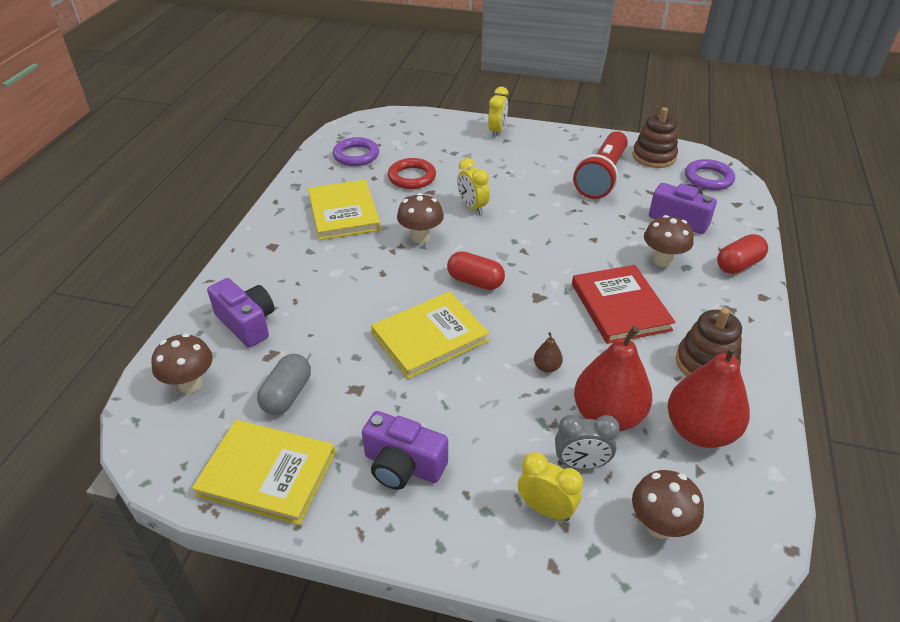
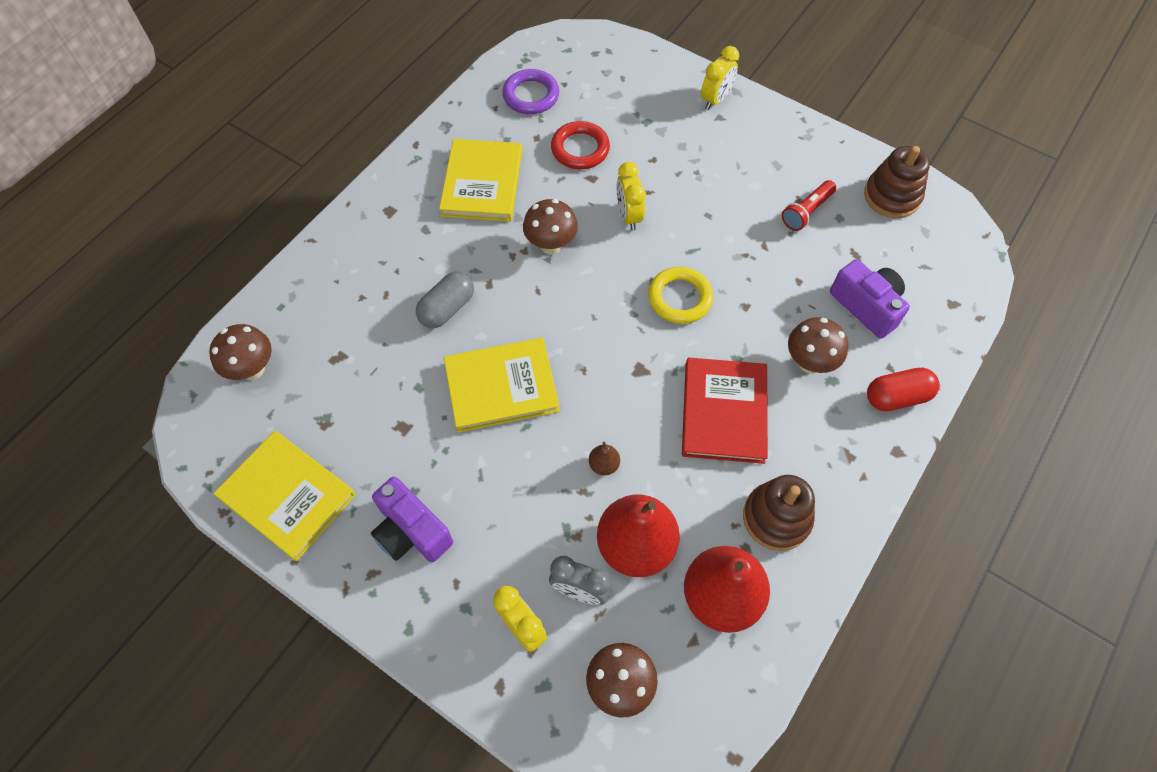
camera: 20 degrees right, 20 degrees up
(247, 323) = (329, 309): purple camera -> none
(287, 395) = (336, 412): grey capsule -> grey capsule (447, 308)
(475, 281) = (582, 327): red capsule -> none
(541, 246) = (680, 298): none -> yellow ring
(601, 177) = (806, 212): red flashlight -> red flashlight, size x0.52
(708, 178) = (941, 252): purple ring -> none

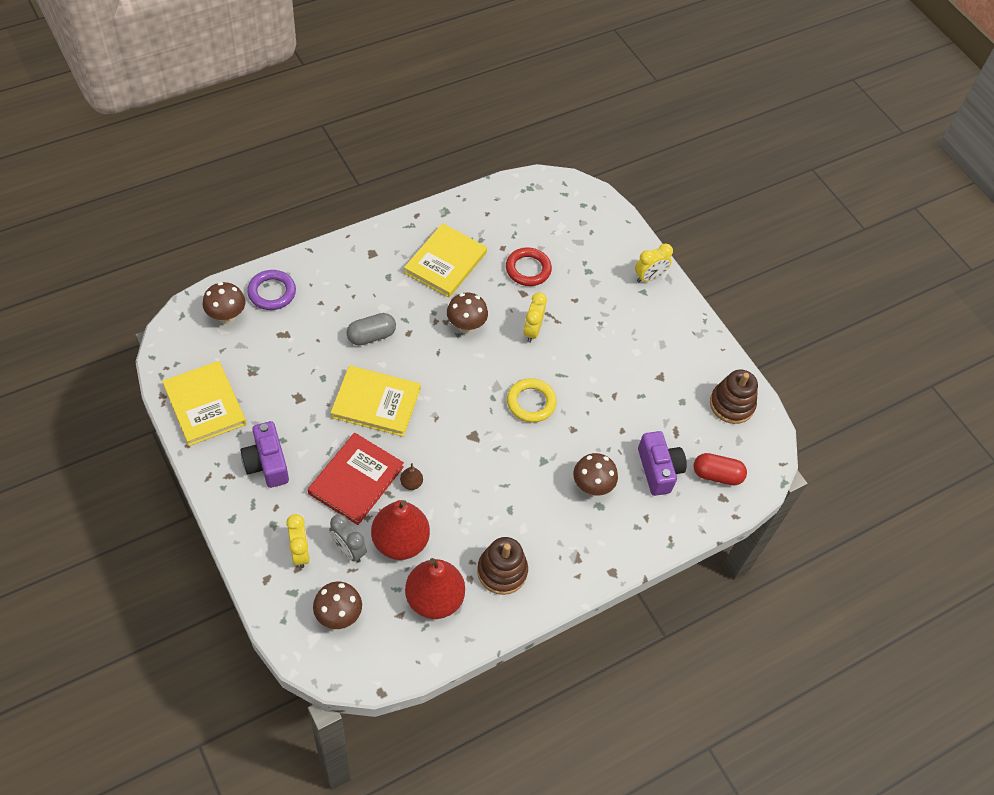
camera: 20 degrees right, 5 degrees down
(531, 95) = (517, 216): purple ring -> purple ring (272, 292)
(723, 412) = (511, 489): red book -> red book (356, 480)
(806, 212) = (660, 386): red flashlight -> none
(897, 397) = (637, 538): red capsule -> red capsule (717, 475)

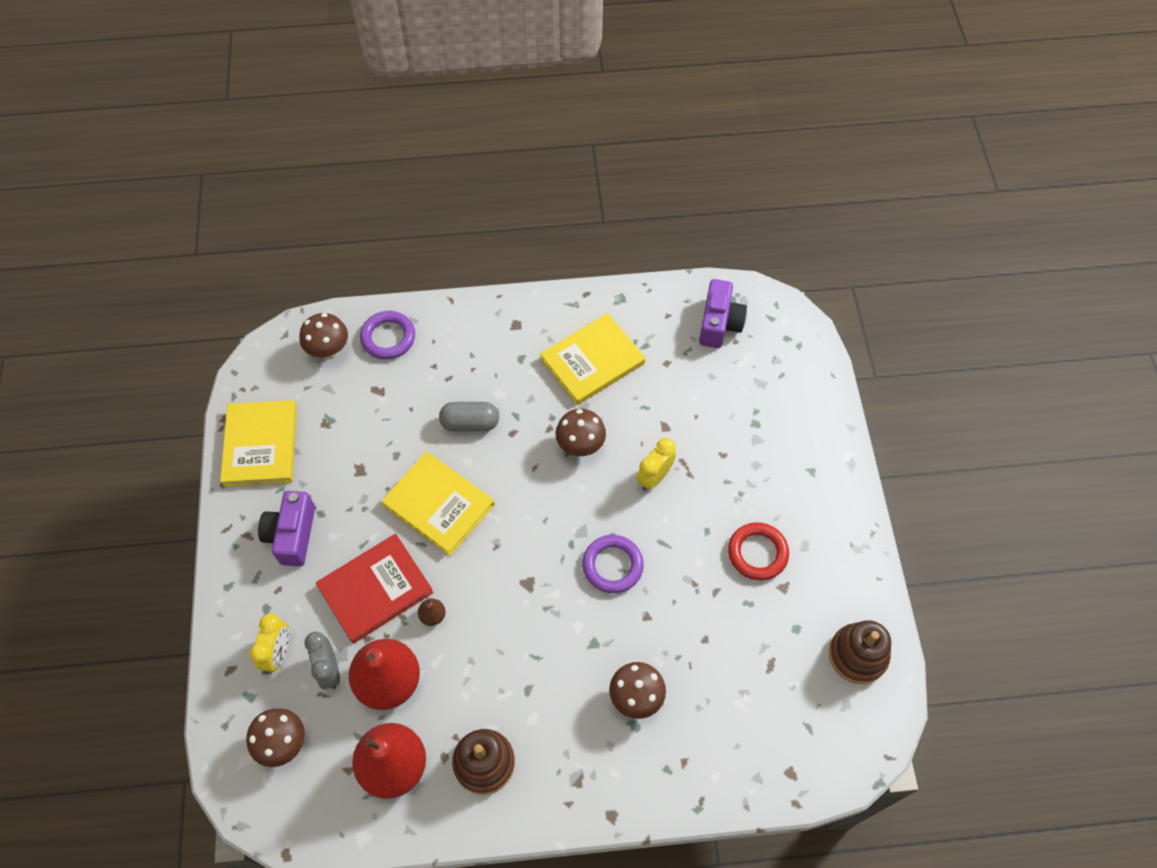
camera: 30 degrees right, 5 degrees up
(528, 269) = (684, 399): red ring -> red ring (757, 553)
(531, 402) = (612, 565): yellow ring -> purple ring
(649, 277) = (827, 455): yellow clock -> none
(658, 470) = (726, 706): purple camera -> purple camera (719, 323)
(717, 475) = (796, 740): red capsule -> none

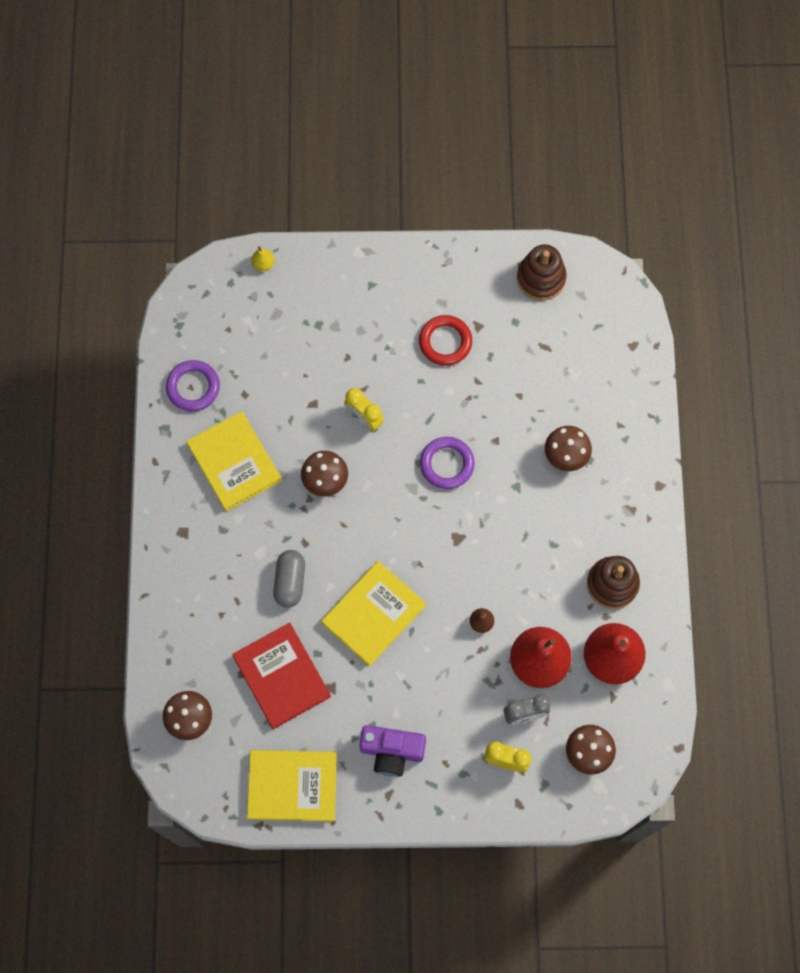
camera: 85 degrees left, 10 degrees up
(375, 589) = (452, 673): red book -> red book (281, 676)
(388, 337) = (182, 659): purple ring -> purple ring (193, 387)
(719, 323) = (206, 341): purple camera -> none
(814, 366) = (263, 264): none -> yellow pear

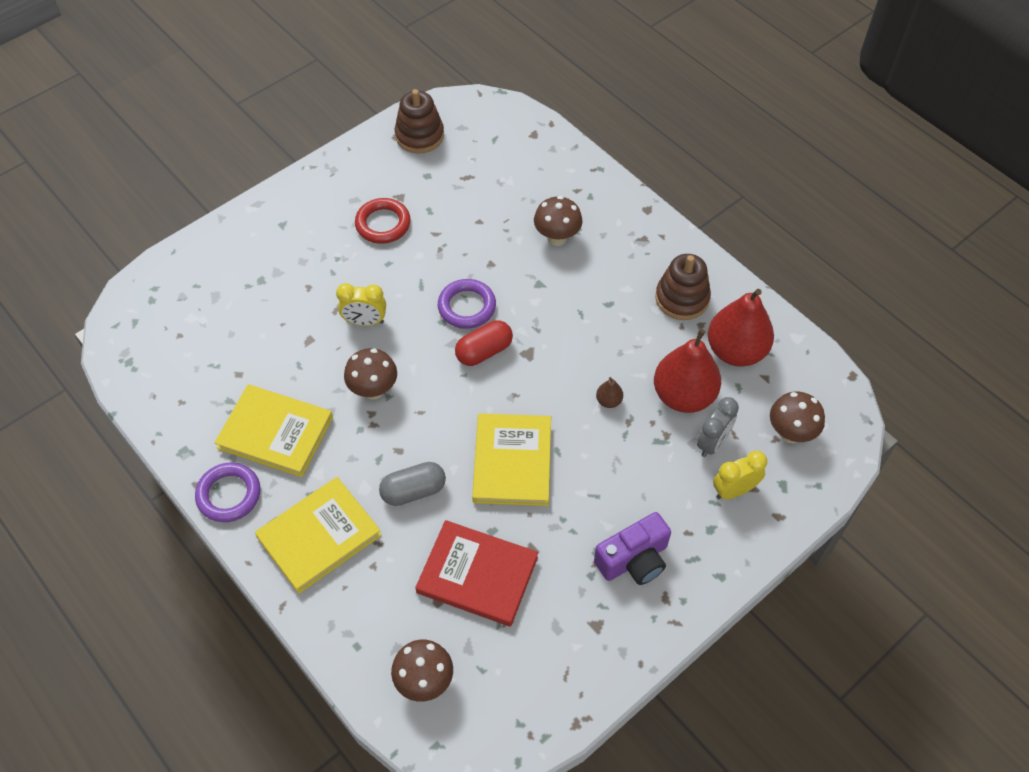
camera: 40 degrees left, 15 degrees down
(193, 387) = (184, 400): purple ring -> purple ring (229, 495)
(263, 264) = (171, 268): yellow pear -> none
(290, 582) = (413, 491): grey capsule -> grey capsule turned 75 degrees counterclockwise
(292, 786) = (574, 662): yellow book -> yellow book (319, 536)
(428, 511) = (484, 351): none -> red capsule

